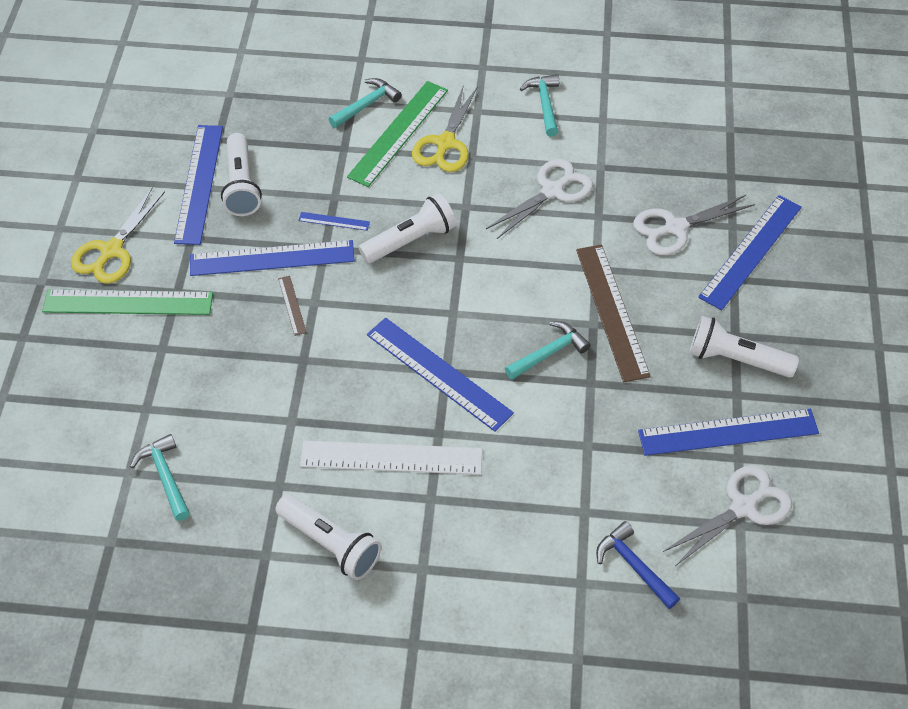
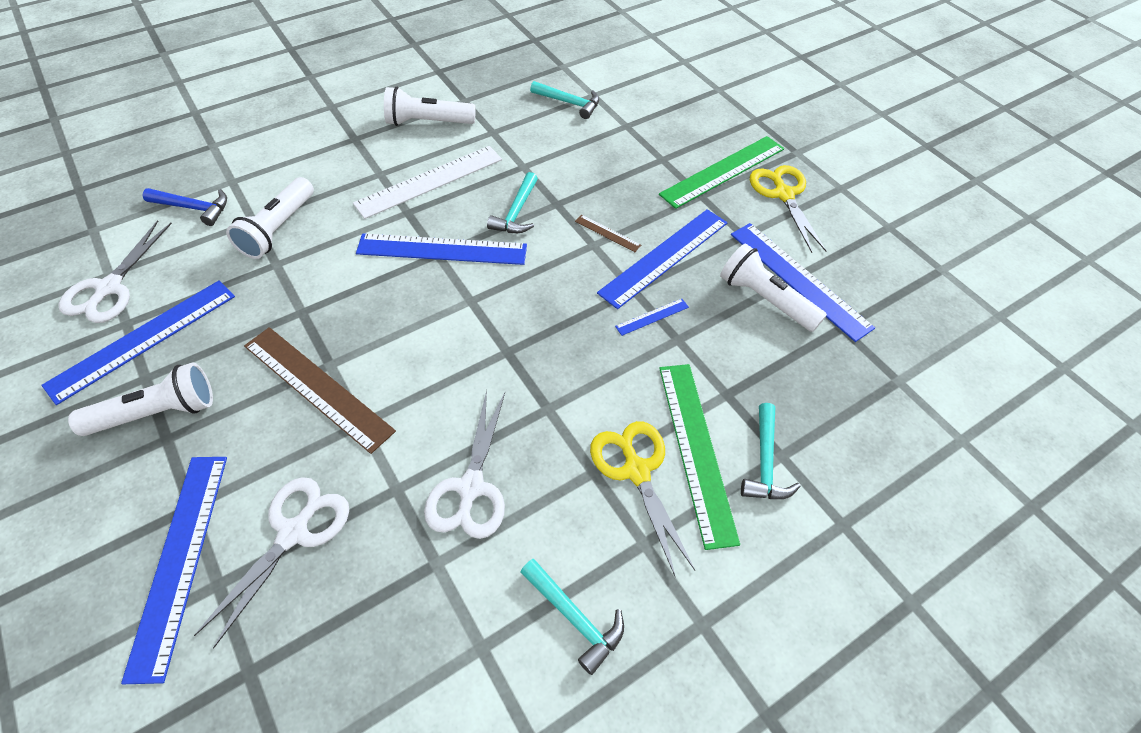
camera: 140 degrees right, 0 degrees up
(410, 240) = (567, 340): white flashlight -> white flashlight (278, 229)
(549, 353) = (356, 315): turquoise hammer -> turquoise hammer (516, 212)

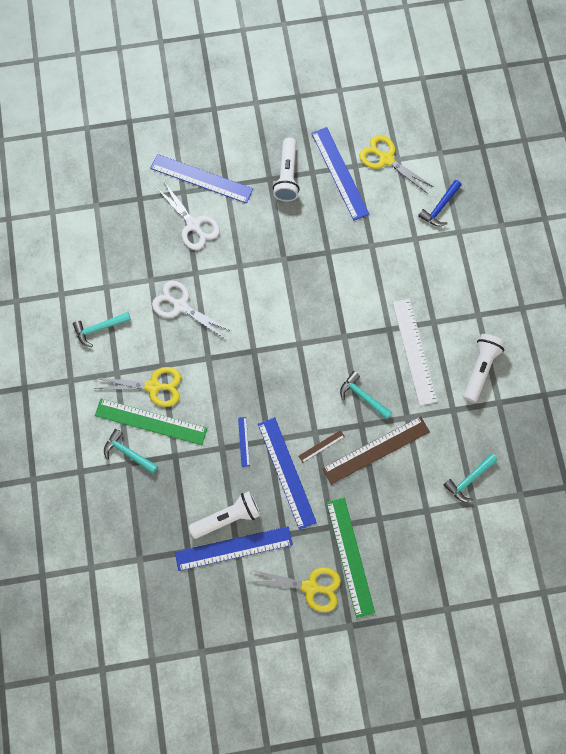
camera: 115 degrees right, 20 degrees up
(109, 288) = (386, 159): white scissors -> yellow scissors
(278, 229) = (402, 251): white flashlight -> none
(317, 387) = (271, 250): brown ruler -> brown ruler (376, 450)
(442, 249) = (347, 340): blue ruler -> none

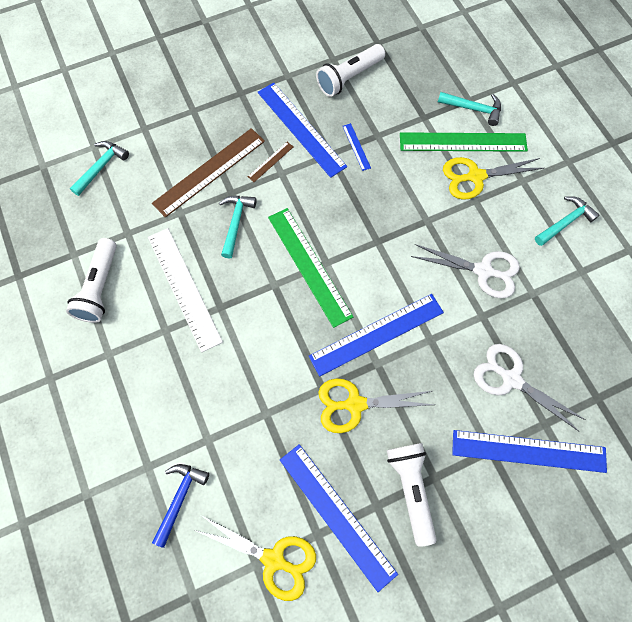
camera: 165 degrees right, 5 degrees down
(233, 548) = (334, 54): blue ruler -> blue ruler (376, 334)
(310, 587) = (249, 41): yellow scissors -> yellow scissors (355, 404)
(350, 556) = (216, 72): green ruler -> green ruler (309, 266)
(363, 396) = (236, 223): turquoise hammer -> turquoise hammer turned 105 degrees counterclockwise

